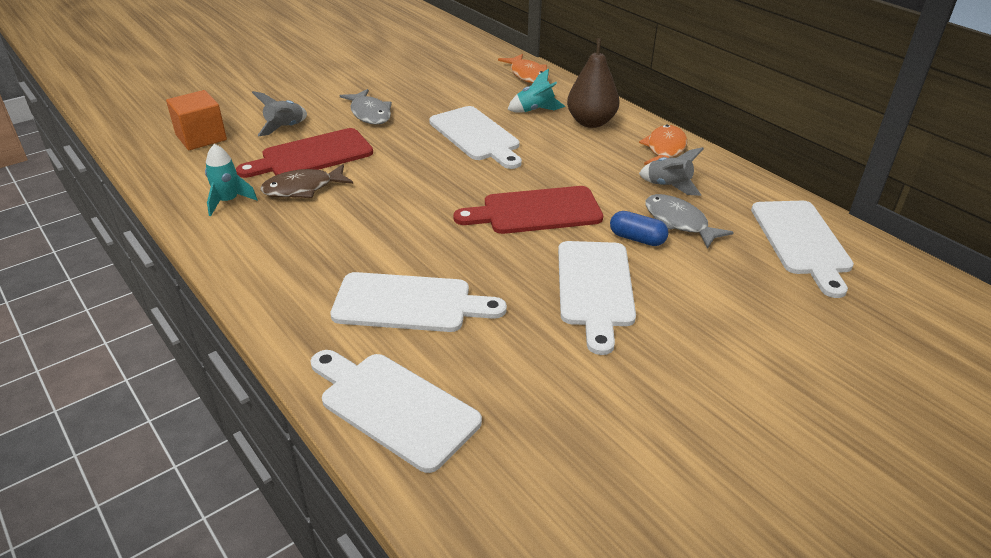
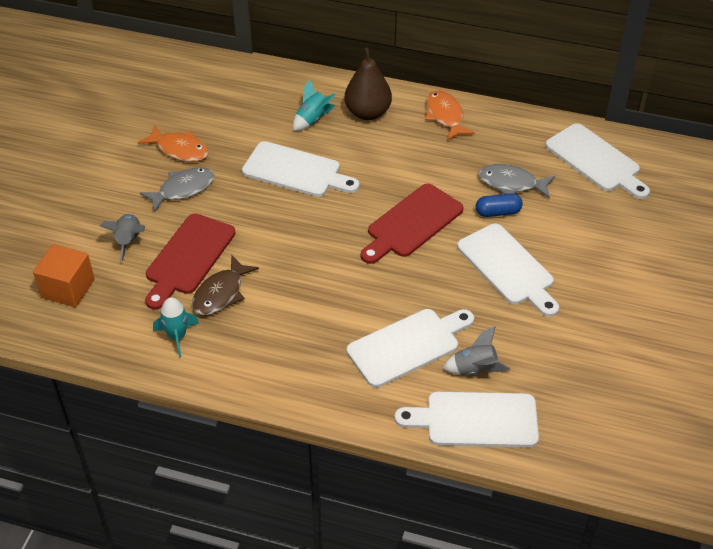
camera: 35 degrees left, 10 degrees up
(370, 114) = (183, 189): grey fish -> grey fish turned 60 degrees counterclockwise
(528, 75) = (267, 80): orange fish -> orange fish (179, 149)
(669, 186) = (478, 152): grey rocket -> grey rocket (475, 369)

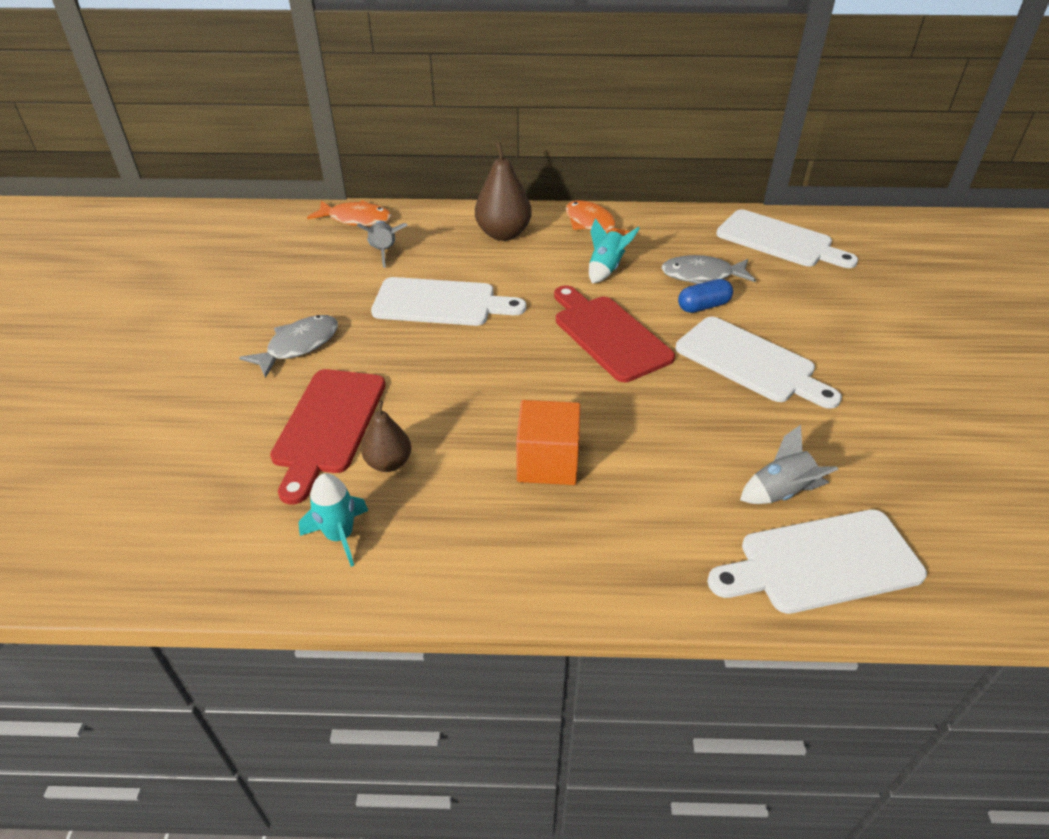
camera: 15 degrees left, 5 degrees down
(68, 288) = (153, 500): orange cube -> orange cube (547, 462)
(129, 241) = (236, 420): grey rocket -> grey rocket (384, 252)
(179, 149) = (282, 303): orange fish -> orange fish (356, 219)
(221, 293) = (389, 463): brown fish -> brown pear
(312, 119) = (441, 249): turquoise rocket -> turquoise rocket (606, 269)
(408, 345) = (676, 480): white cutting board -> none
(412, 223) = (608, 335): red cutting board -> red cutting board turned 120 degrees clockwise

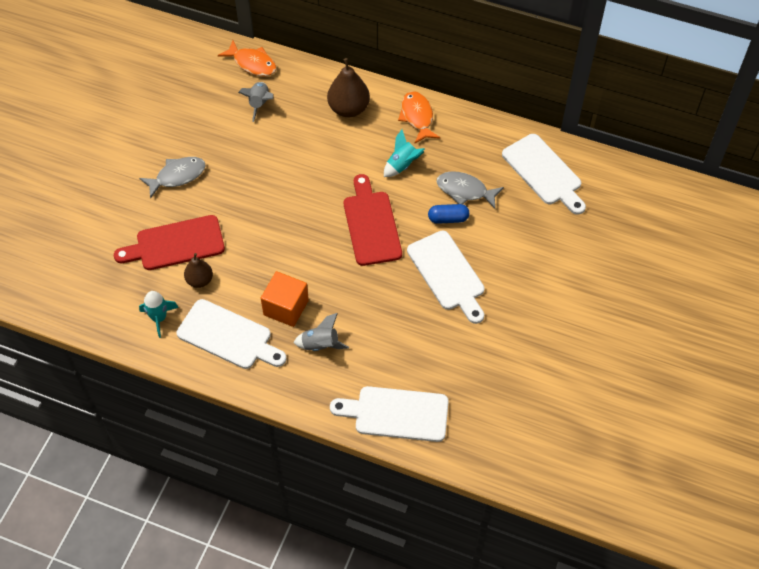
camera: 20 degrees right, 15 degrees up
(328, 426) = (175, 244): red cutting board -> red cutting board turned 45 degrees clockwise
(441, 303) = (277, 164): white cutting board -> white cutting board (228, 336)
(781, 492) = (403, 367): grey rocket -> grey rocket (321, 345)

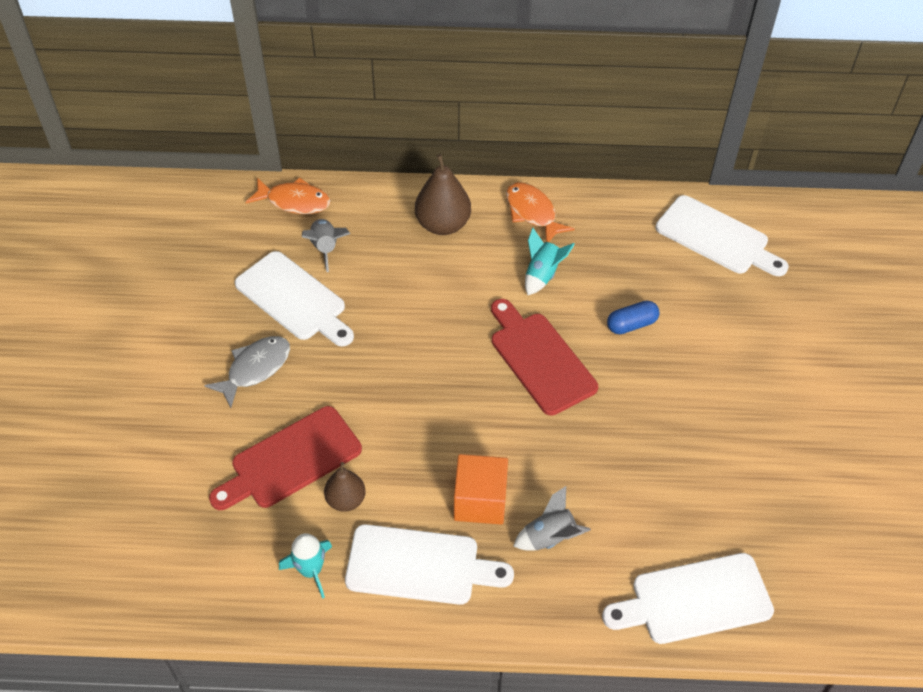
camera: 20 degrees left, 5 degrees down
(447, 274) = (666, 394): white cutting board -> white cutting board (294, 299)
(465, 191) = (634, 285): grey fish -> none

